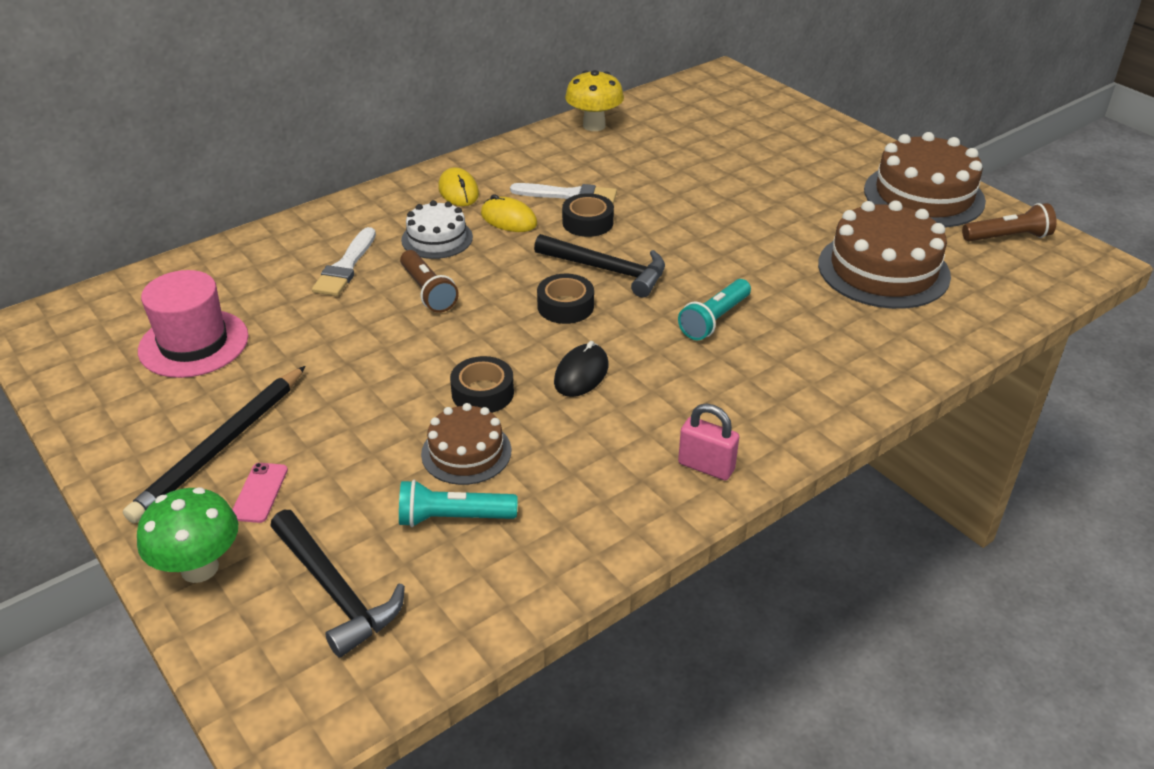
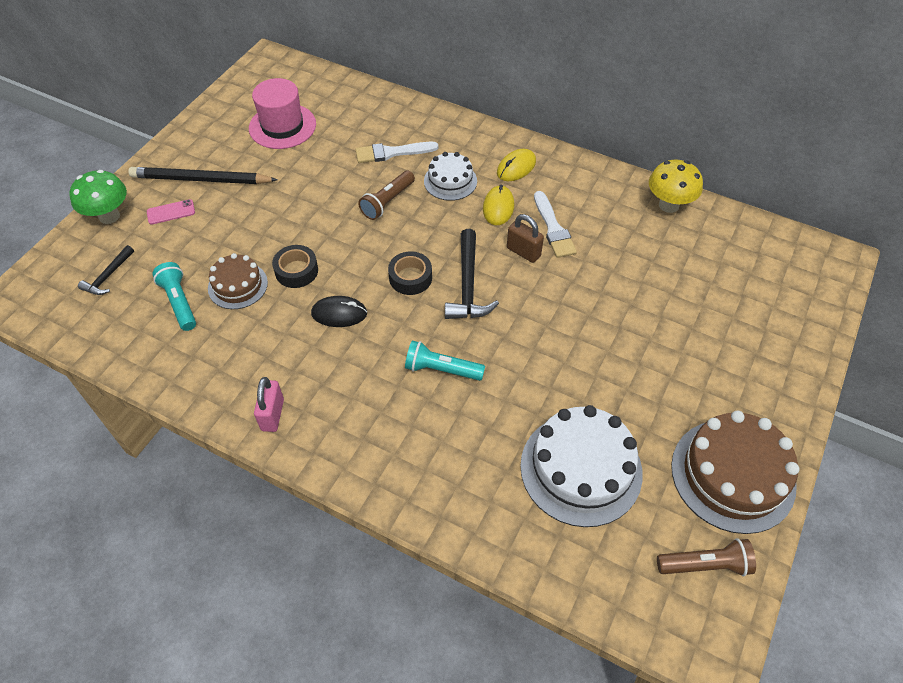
camera: 65 degrees right, 15 degrees up
(336, 591) = (108, 276): black hammer -> black hammer, size x0.59
(587, 222) = (523, 252): black tape -> brown padlock
(883, 270) = (581, 469): brown cake -> white cake
(1008, 237) = (705, 565): brown flashlight -> brown flashlight turned 60 degrees counterclockwise

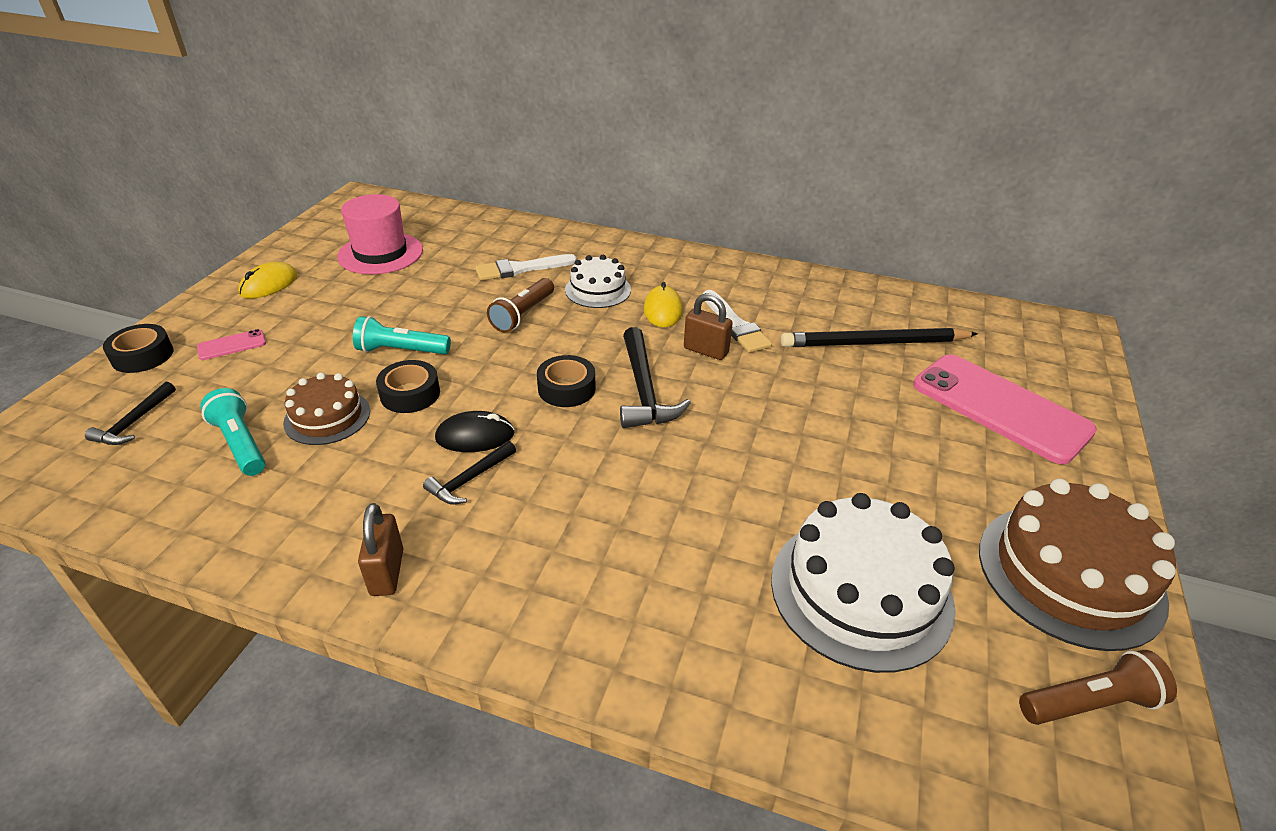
camera: 10 degrees left, 15 degrees down
(109, 216) = (142, 356): green mushroom -> black tape
(201, 179) = (275, 309): black pencil -> black pencil (874, 343)
(272, 415) = (387, 572): pink padlock -> brown padlock
(332, 350) = (469, 480): none -> black hammer
(441, 369) = (630, 488): turquoise flashlight -> turquoise flashlight (401, 351)
(516, 167) = (674, 272): yellow mouse -> yellow mouse (269, 284)
(668, 205) = (863, 294): yellow mushroom -> none
(740, 331) = (1000, 408): none -> pink phone

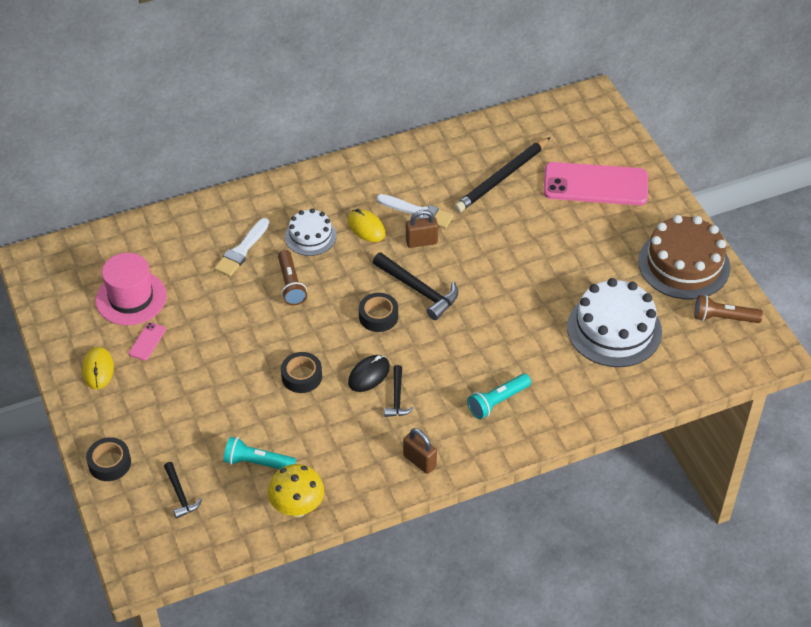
camera: 40 degrees left, 10 degrees up
(192, 520) = (297, 508): none -> yellow mushroom
(232, 345) = (151, 421): pink phone -> pink phone (147, 341)
(327, 417) = (278, 419): brown cake -> none
(401, 351) = (256, 355): turquoise flashlight -> turquoise flashlight (497, 401)
(1089, 703) = (723, 318): brown flashlight -> brown flashlight turned 120 degrees counterclockwise

